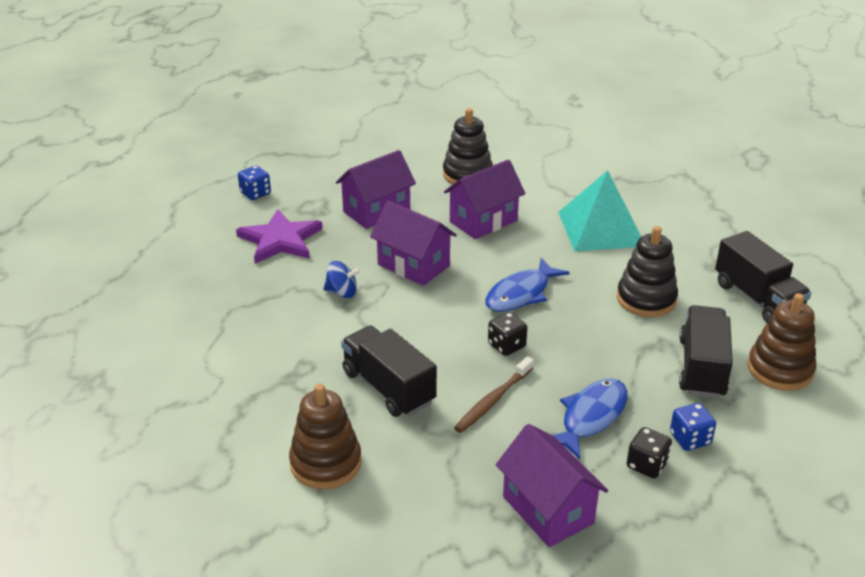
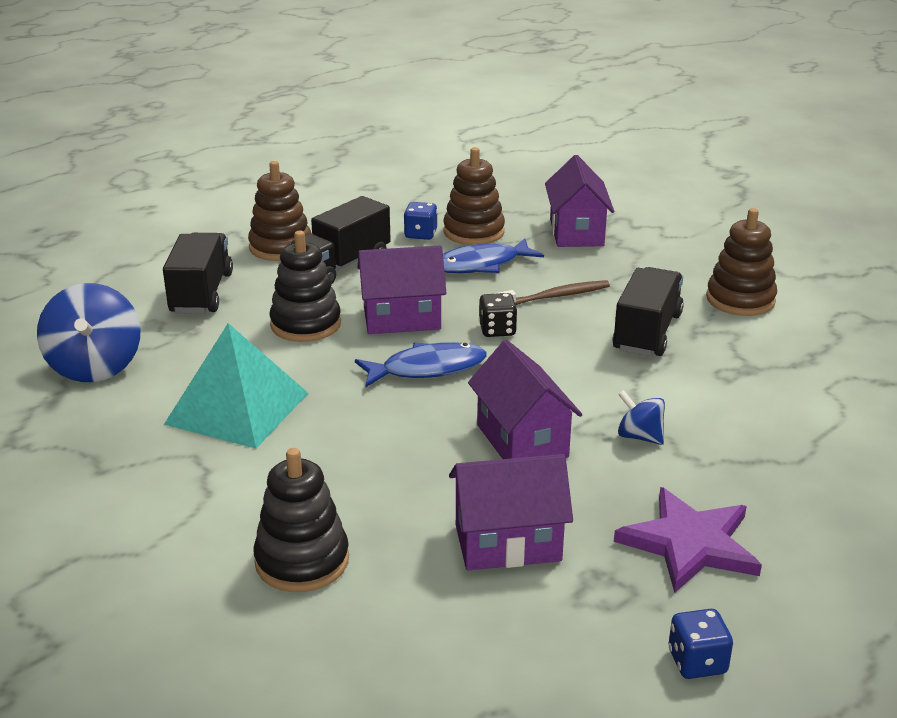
camera: 150 degrees left, 5 degrees down
(388, 387) = (647, 332): black truck -> black truck turned 150 degrees counterclockwise
(483, 221) = (369, 470): purple house -> purple house (402, 318)
(647, 465) = (474, 232): black dice -> brown stacking toy
(721, 223) = (95, 366): none -> blue spinning top

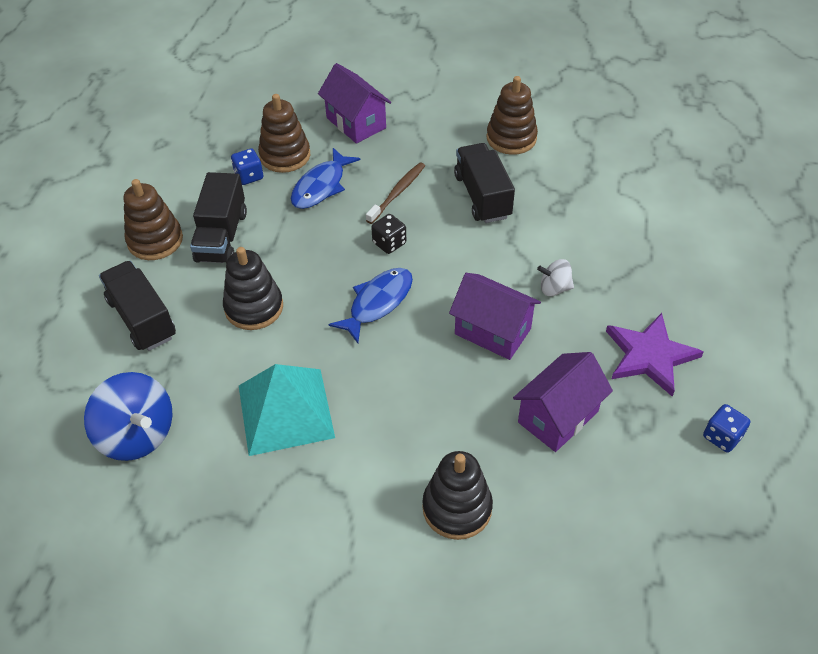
camera: 35 degrees left, 20 degrees up
(402, 318) = (316, 266): purple house -> none
(639, 436) = (554, 288): blue spinning top -> white spinning top

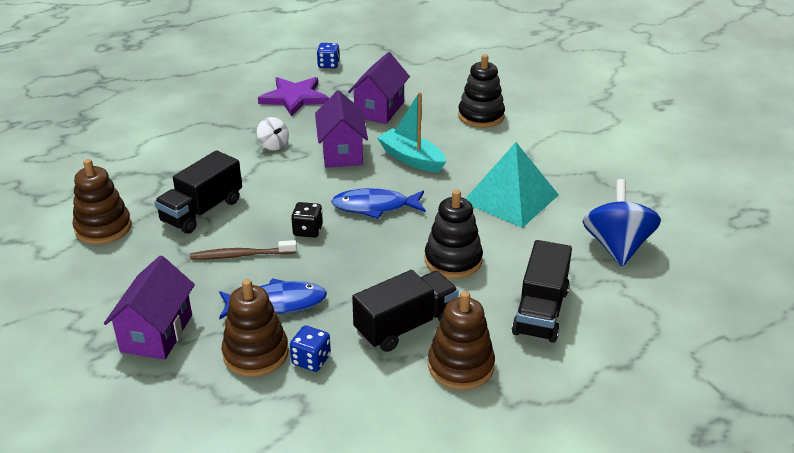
camera: 130 degrees left, 15 degrees down
(428, 379) = (411, 159): none -> turquoise boat
(558, 417) = (379, 109): purple house -> purple house turned 75 degrees counterclockwise

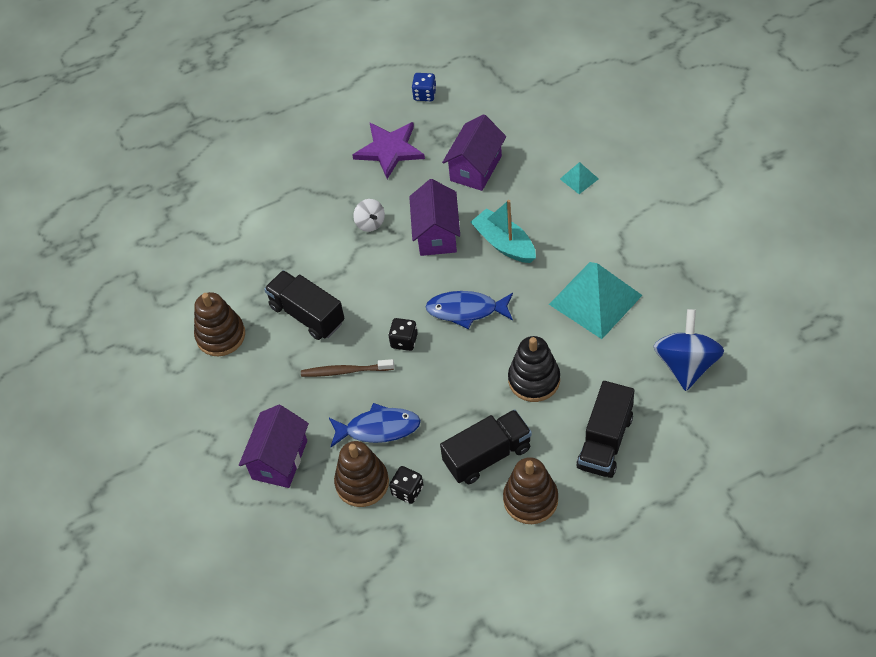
camera: 10 degrees right, 20 degrees up
(202, 211) = (307, 314): black truck -> black truck turned 90 degrees clockwise
(311, 360) = (407, 491): blue dice -> black dice
(481, 116) = (579, 179): black stacking toy -> turquoise pyramid

